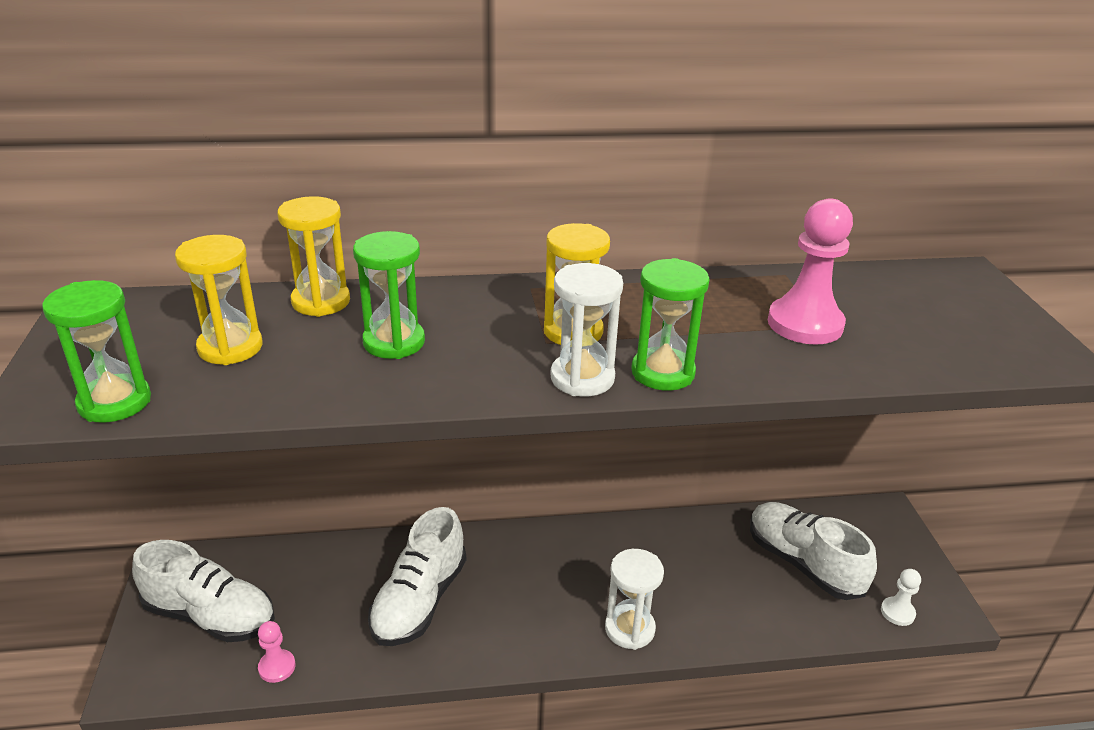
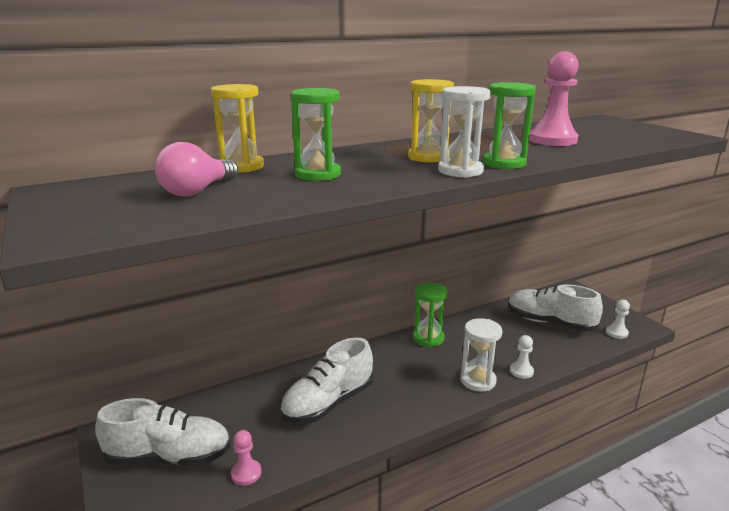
camera: 20 degrees left, 10 degrees down
(115, 402) = (131, 225): green hourglass -> green hourglass (428, 338)
(230, 347) = (197, 191): yellow hourglass -> pink light bulb
(419, 601) = (328, 403): white shoe -> white shoe turned 45 degrees clockwise
(701, 633) = (521, 371): none -> white pawn

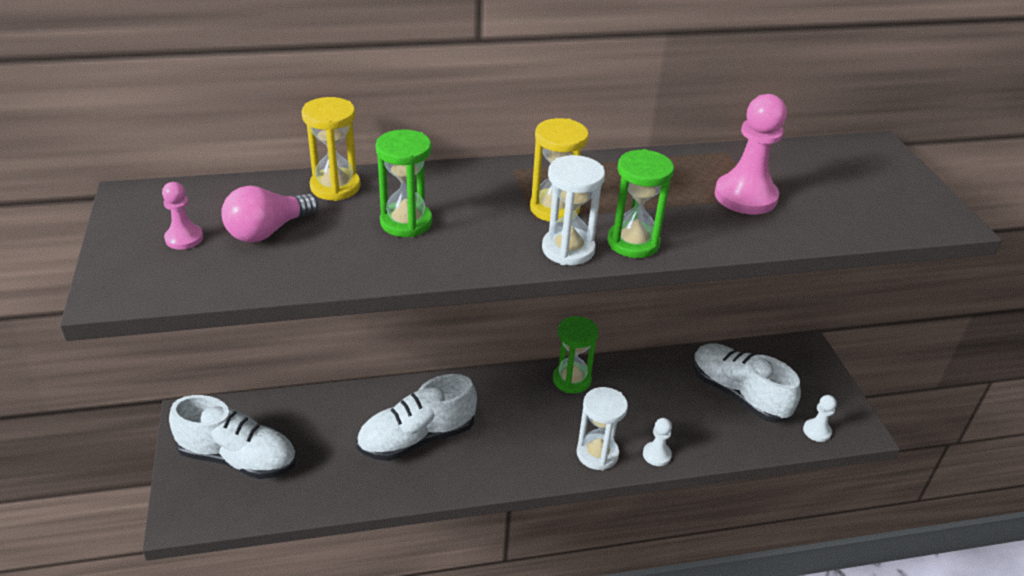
camera: 15 degrees right, 15 degrees up
(246, 473) = (303, 497): pink pawn -> pink pawn (184, 238)

